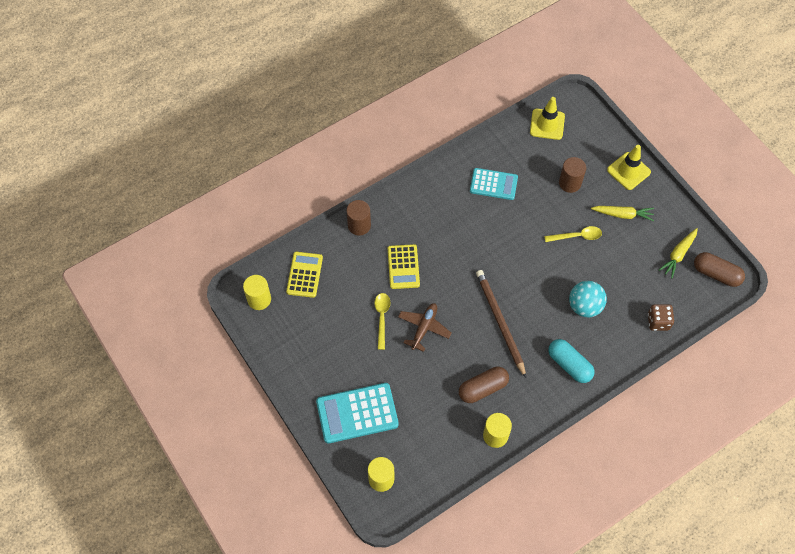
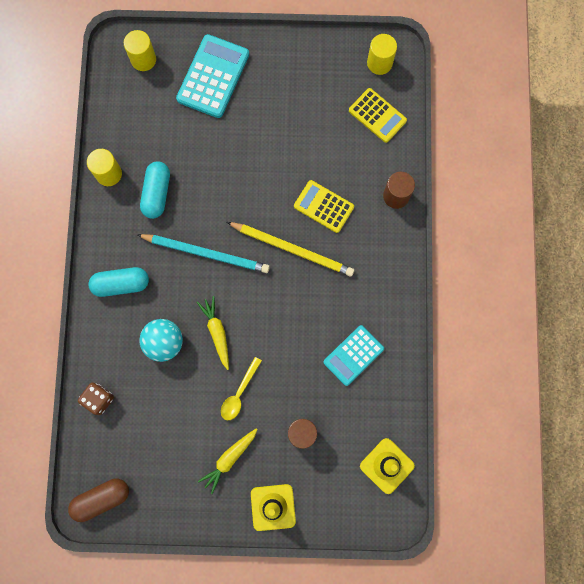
camera: 125 degrees right, 15 degrees up
(382, 318) = (286, 154): yellow spoon -> none
(424, 328) = (250, 183): brown plane -> none
(451, 267) = (292, 249): none -> yellow pencil
(483, 388) = (157, 193): brown capsule -> turquoise capsule
(500, 322) = (206, 253): brown pencil -> turquoise pencil
(678, 254) = (148, 478): yellow carrot -> yellow carrot (217, 332)

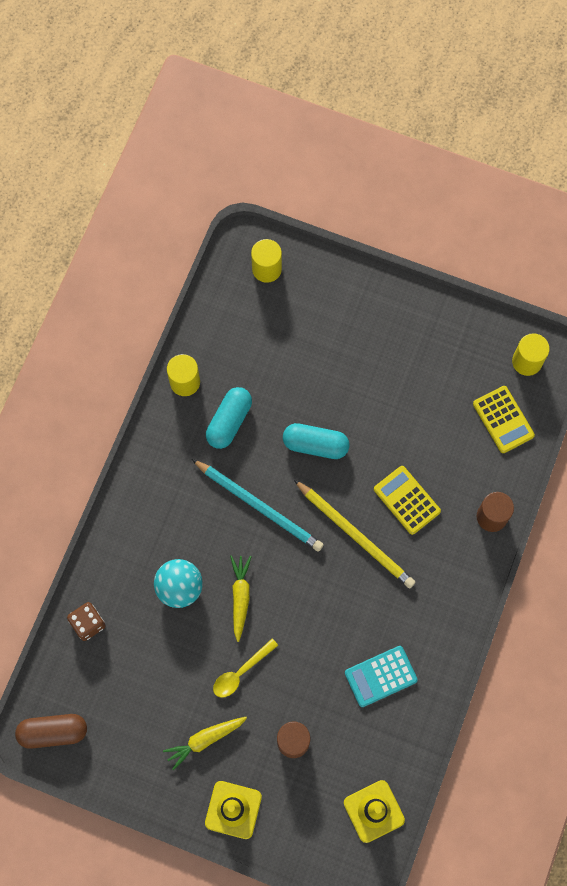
camera: 20 degrees right, 5 degrees down
(121, 284) = (155, 507): turquoise capsule -> turquoise capsule (315, 445)
(213, 77) = (336, 314): turquoise calculator -> none

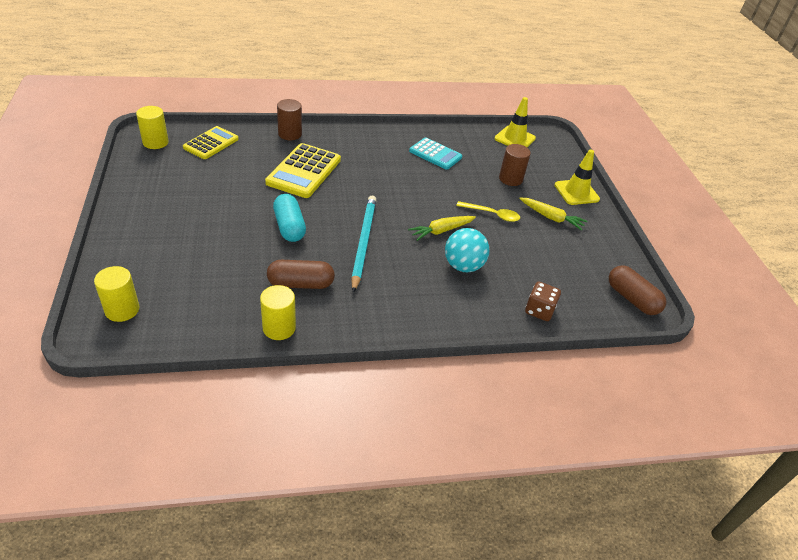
camera: 125 degrees left, 30 degrees down
(229, 421) = (300, 284): turquoise capsule -> brown capsule
(355, 535) = (348, 188): yellow pencil -> none
(406, 500) = (304, 171): yellow calculator -> yellow calculator, size x1.51

